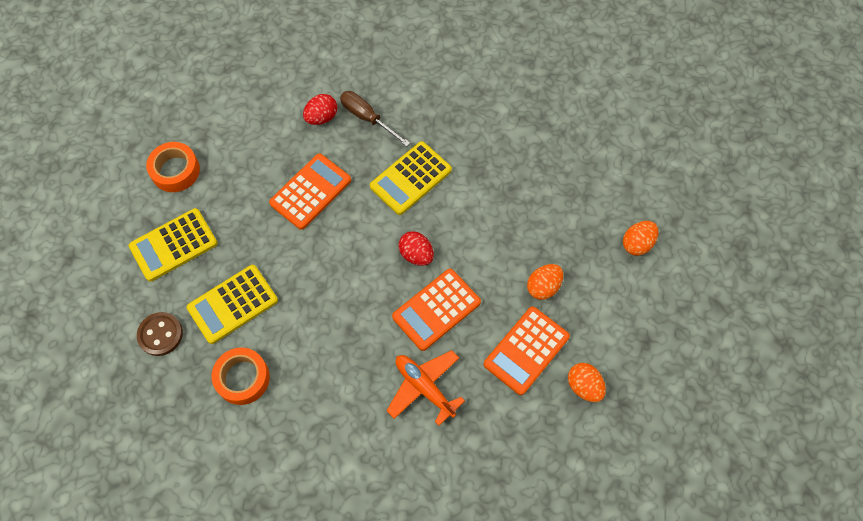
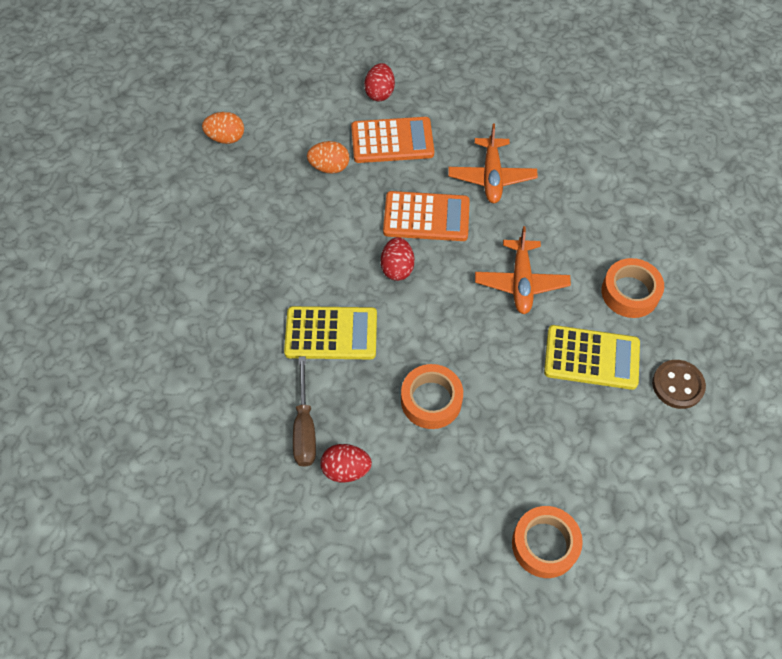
camera: 135 degrees left, 5 degrees down
(173, 245) = (606, 461): yellow calculator -> none
(311, 192) = (431, 400): orange calculator -> orange tape
(325, 318) = (521, 282): none -> orange plane
(584, 386) = (380, 93): orange egg -> red egg

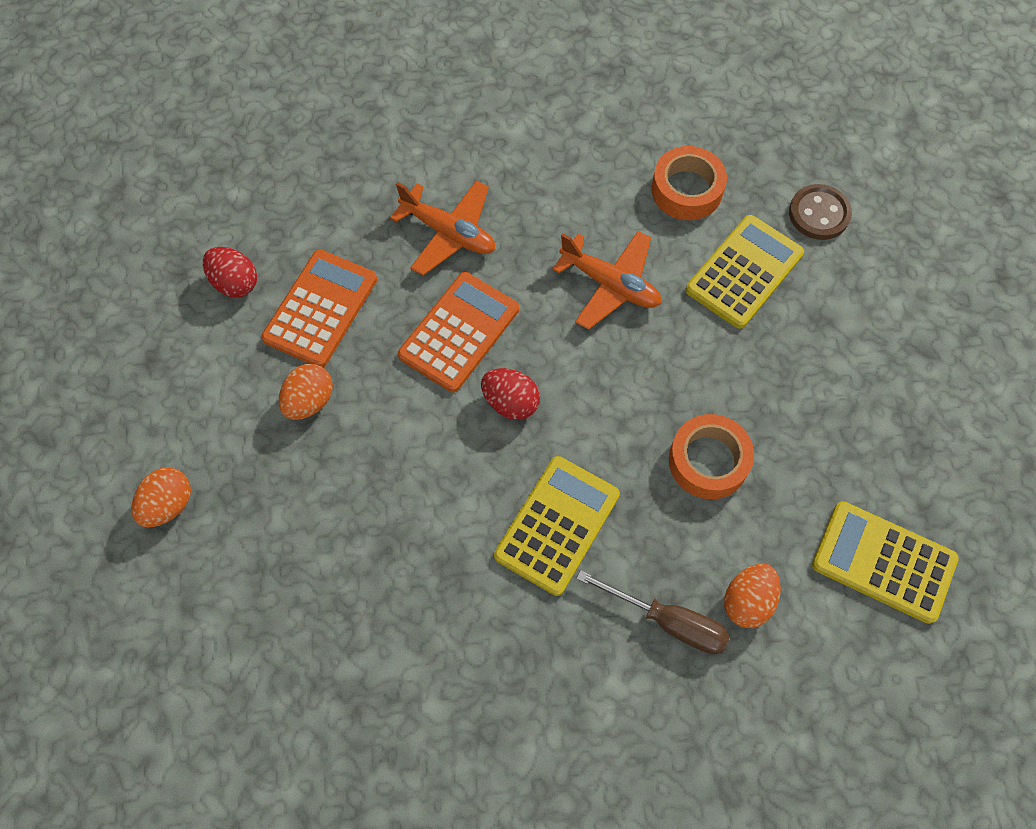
camera: 60 degrees left, 5 degrees up
(346, 469) = (747, 601): red egg -> orange egg
(427, 546) = (883, 562): none -> yellow calculator
(544, 544) = (935, 442): orange tape -> none

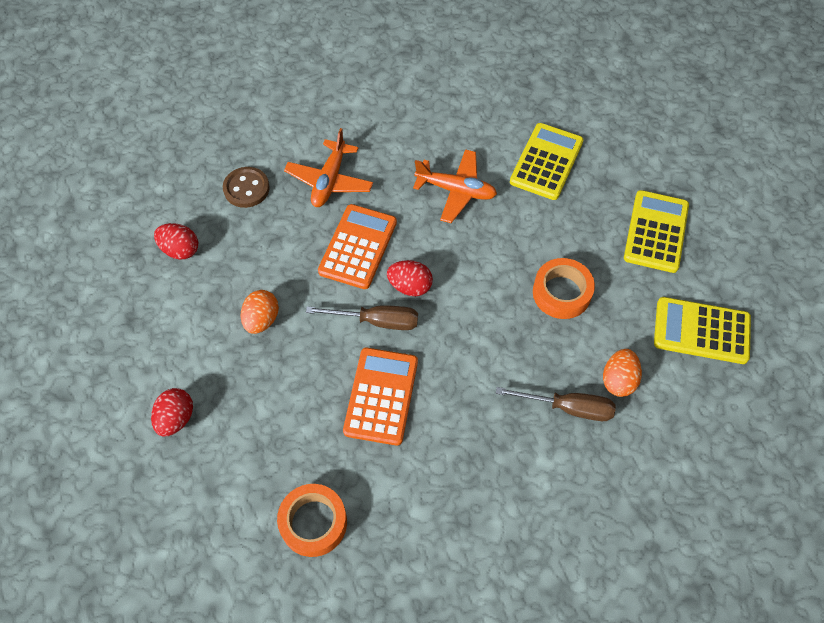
camera: 15 degrees left, 5 degrees down
(168, 505) = (176, 418): orange egg -> red egg
(320, 309) = (250, 253): orange calculator -> orange calculator (381, 396)
(449, 233) = (329, 181): orange plane -> orange plane turned 90 degrees clockwise
(453, 439) = (376, 321): none -> brown screwdriver
(557, 525) = (469, 362): yellow calculator -> yellow calculator (656, 232)
(686, 190) = (489, 116): orange tape -> orange tape (313, 522)
(819, 214) = (585, 113): brown button -> brown button (246, 188)

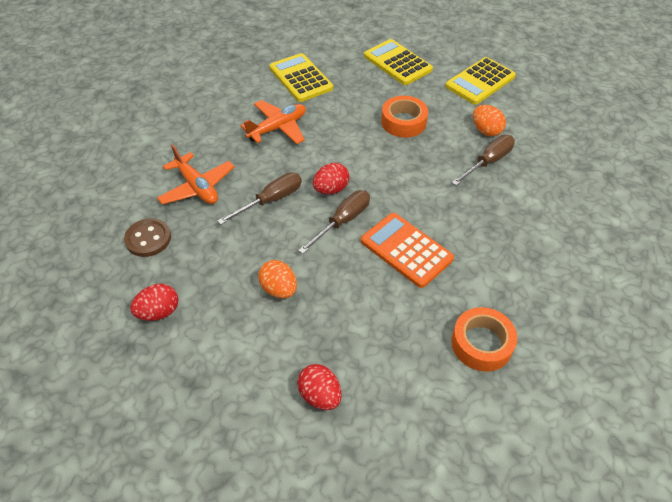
camera: 55 degrees left, 10 degrees down
(358, 247) = (271, 200): orange calculator -> brown screwdriver

